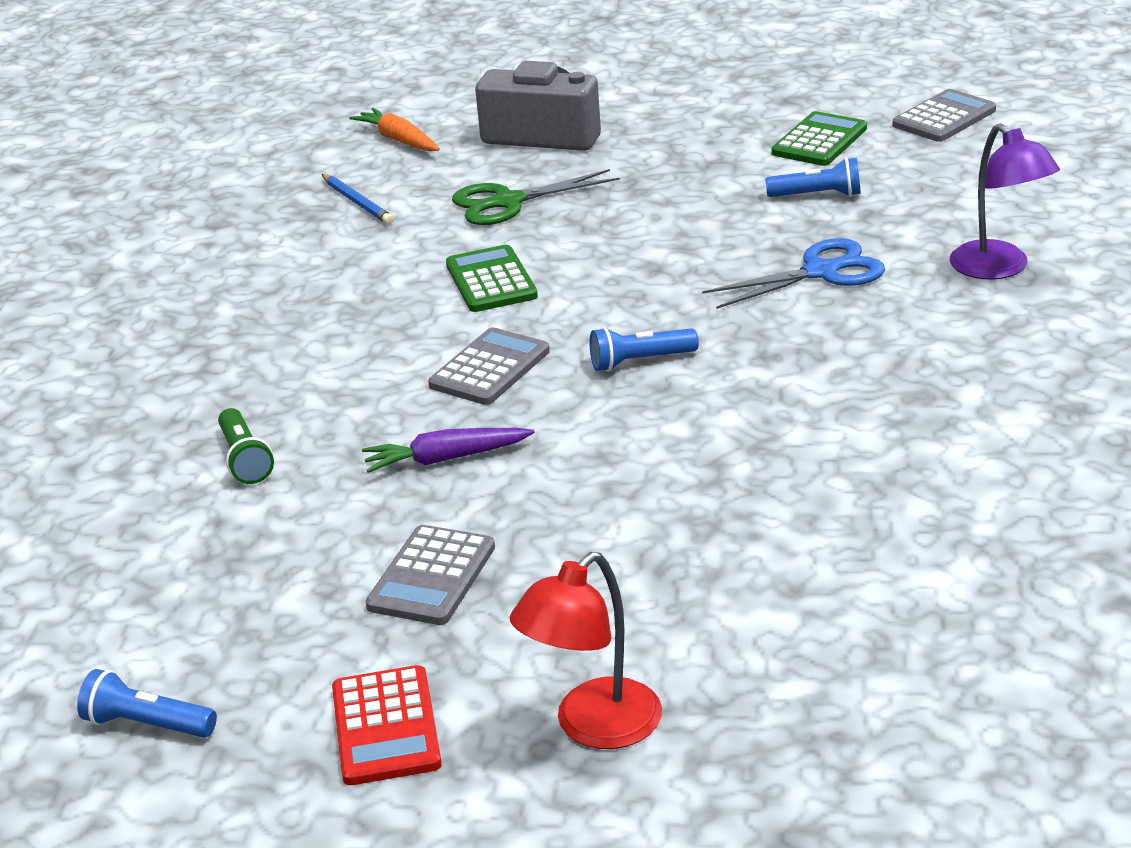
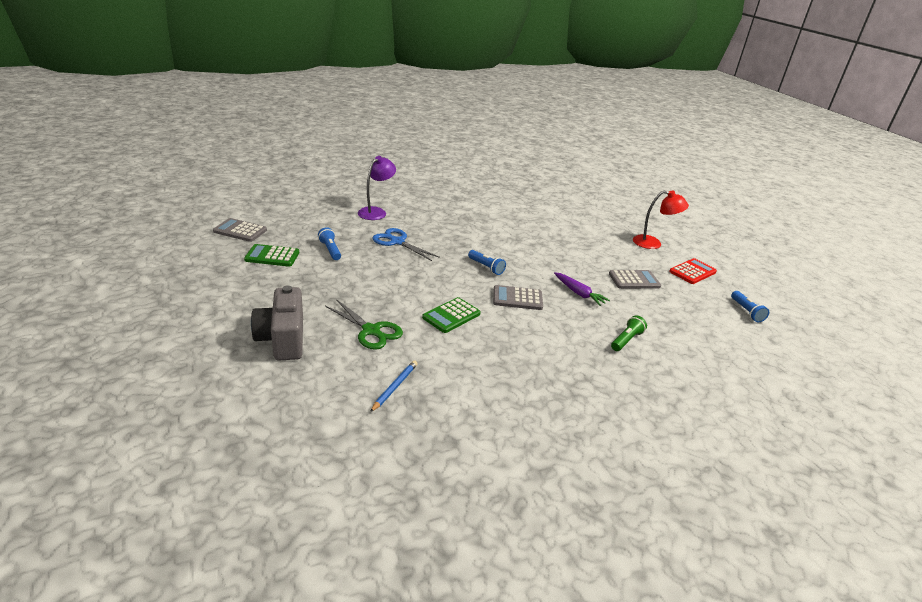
camera: 125 degrees left, 0 degrees up
(398, 140) = (302, 398): orange carrot -> none

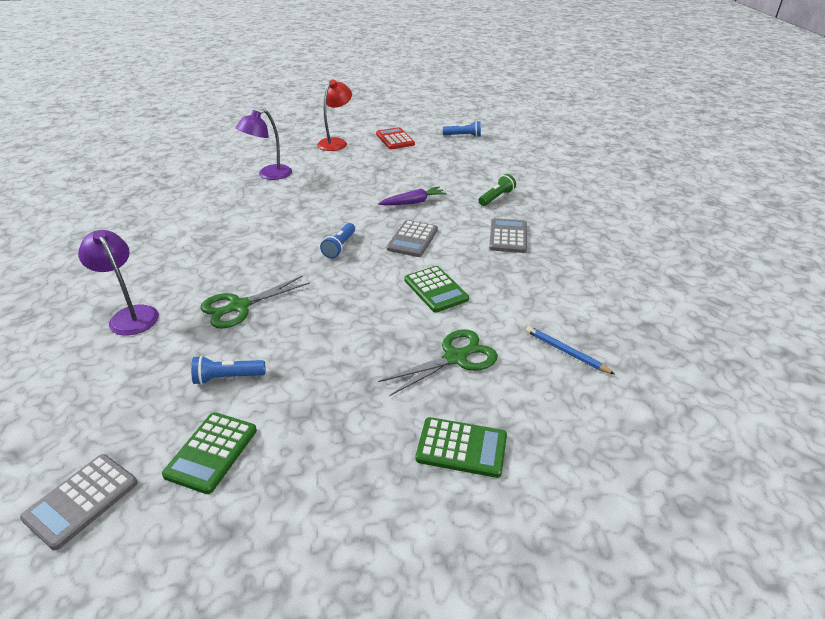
camera: 70 degrees left, 5 degrees up
(283, 339) = (461, 448): grey camera -> green calculator
(397, 242) = (239, 307): blue scissors -> green scissors
(486, 267) = (340, 247): blue flashlight -> blue flashlight turned 135 degrees clockwise
(568, 224) = (269, 175): none -> purple lamp
(626, 340) = (496, 197): green flashlight -> green flashlight turned 75 degrees clockwise
(634, 280) = (399, 169): grey calculator -> grey calculator (508, 236)

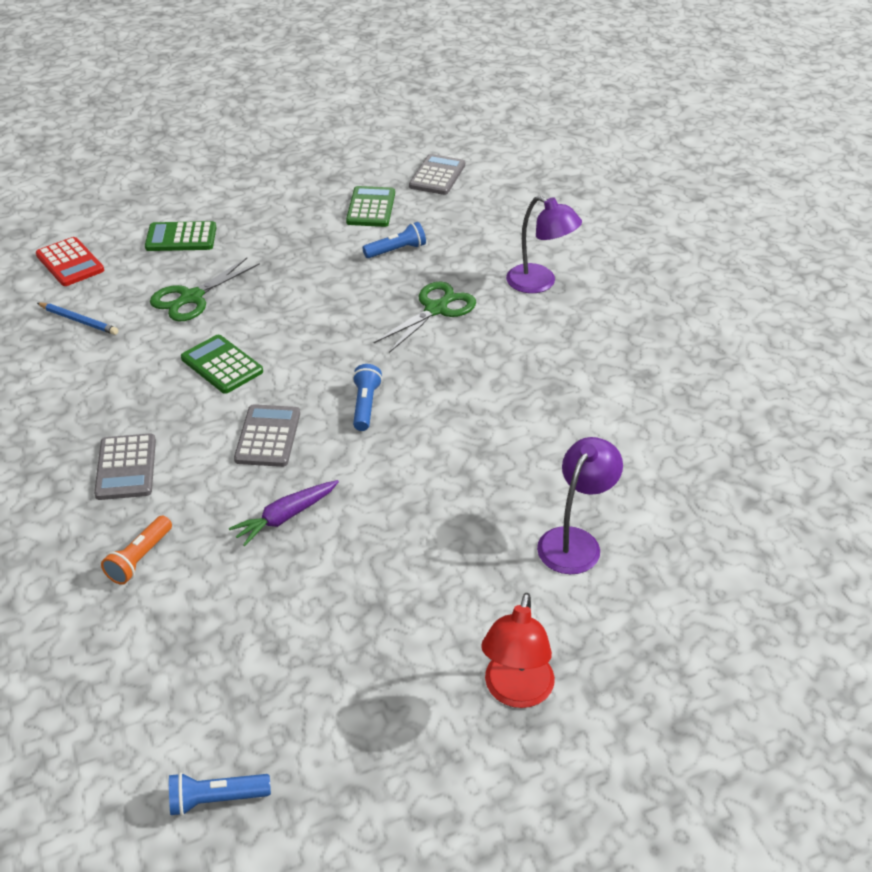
camera: 165 degrees right, 5 degrees up
(395, 139) = (384, 740): red calculator -> red calculator (70, 263)
(496, 197) = (140, 558): green flashlight -> orange flashlight

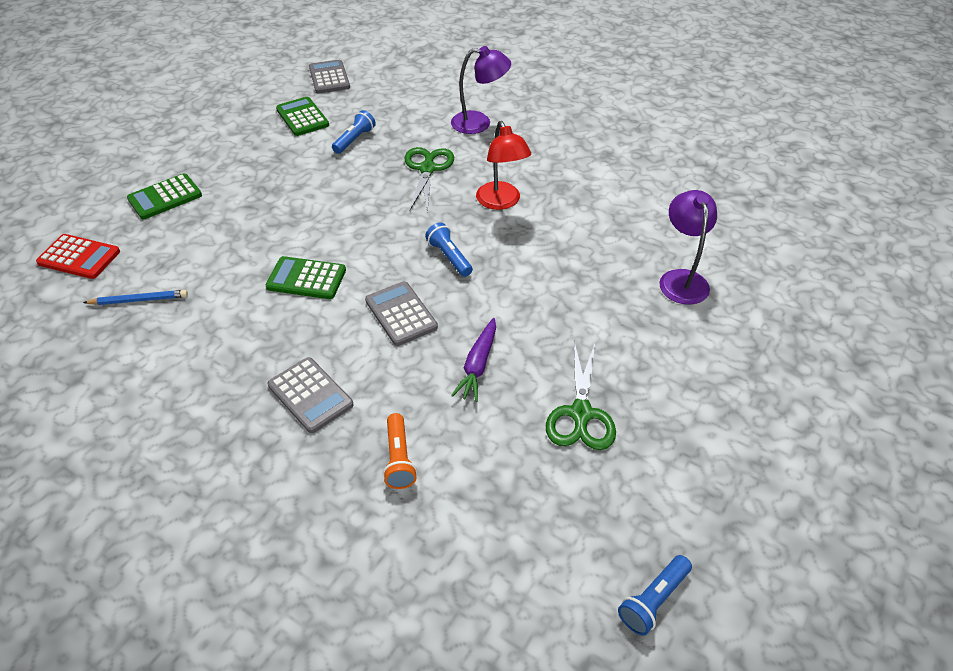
camera: 35 degrees left, 5 degrees up
(191, 298) = (224, 239): green scissors -> green scissors (581, 414)
(516, 692) = (753, 395): red lamp -> red lamp (501, 202)

